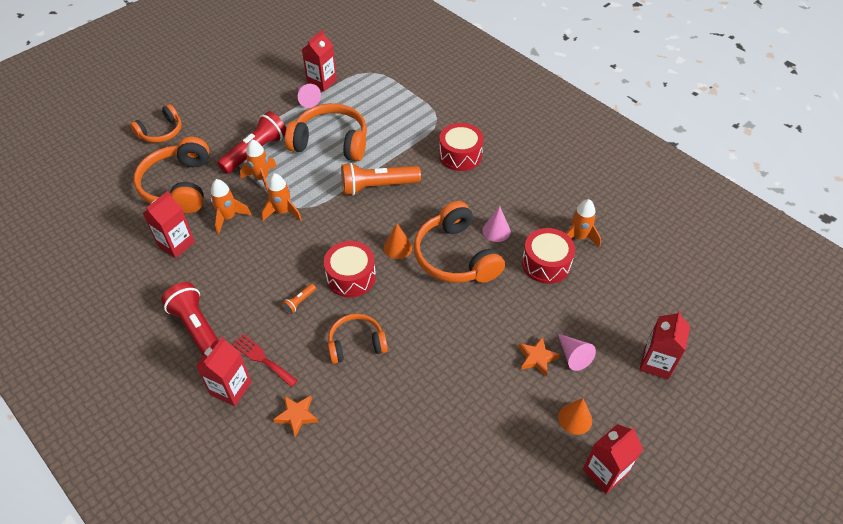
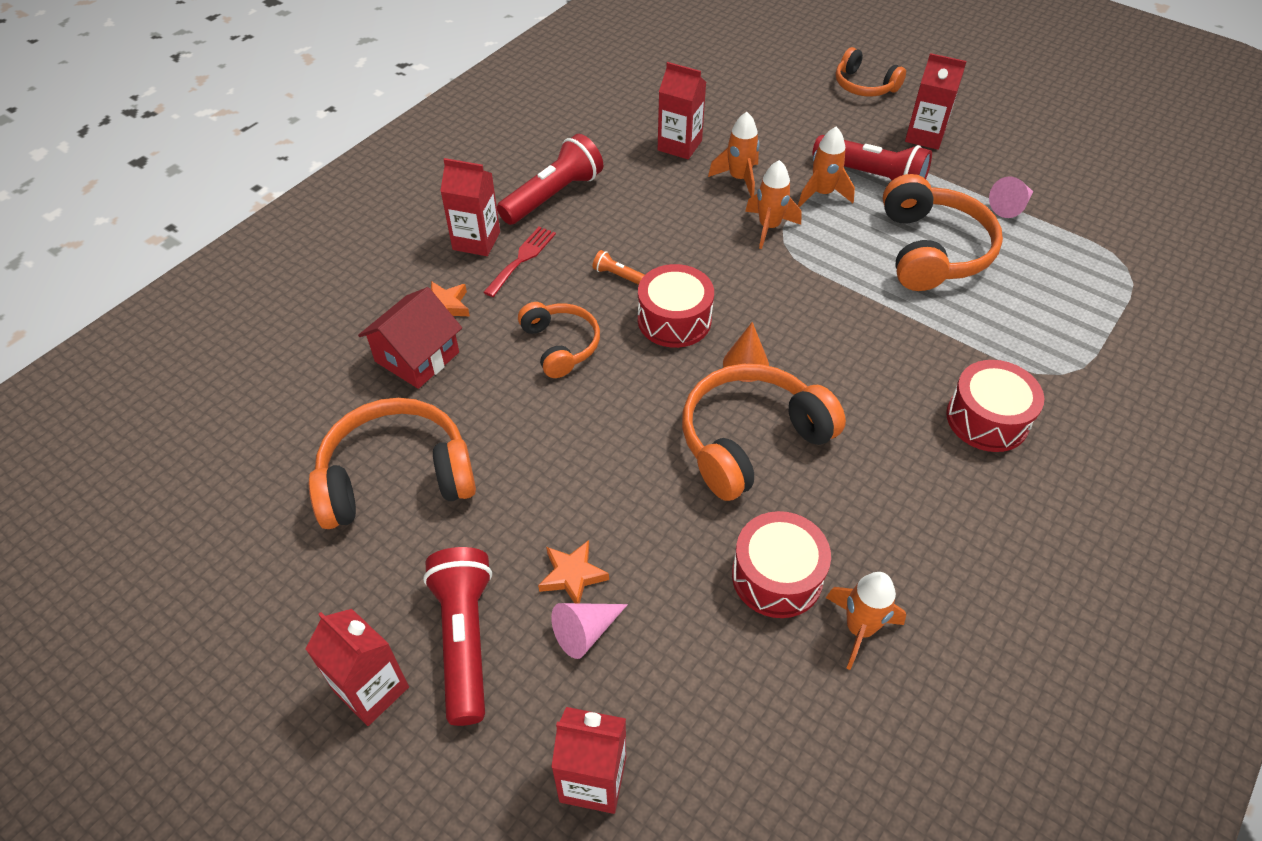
camera: 80 degrees right, 0 degrees up
(178, 186) = (776, 124): orange headphones -> orange headphones (396, 477)
(322, 82) = (1062, 214): red carton -> red carton (925, 136)
(343, 437) = (417, 357): none -> red house
(377, 186) = (862, 320): orange flashlight -> none
(496, 231) = (827, 492): pink cone -> none
(575, 418) = (465, 640): orange cone -> red flashlight

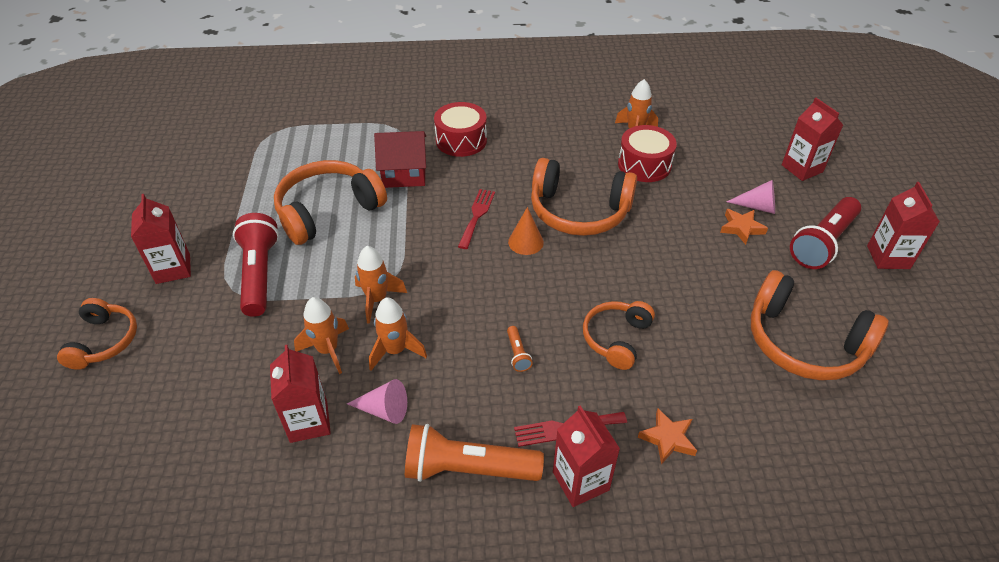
camera: 130 degrees left, 5 degrees down
(417, 357) = (724, 413): red house -> red house (404, 173)
(553, 196) = (468, 469): red flashlight -> orange flashlight
(674, 320) = (526, 295): red drum -> none
(822, 194) = (306, 291): orange rocket -> orange rocket (395, 350)
(824, 351) = (477, 216): none -> red fork
(1010, 206) = (242, 194): pink cone -> pink cone (384, 410)

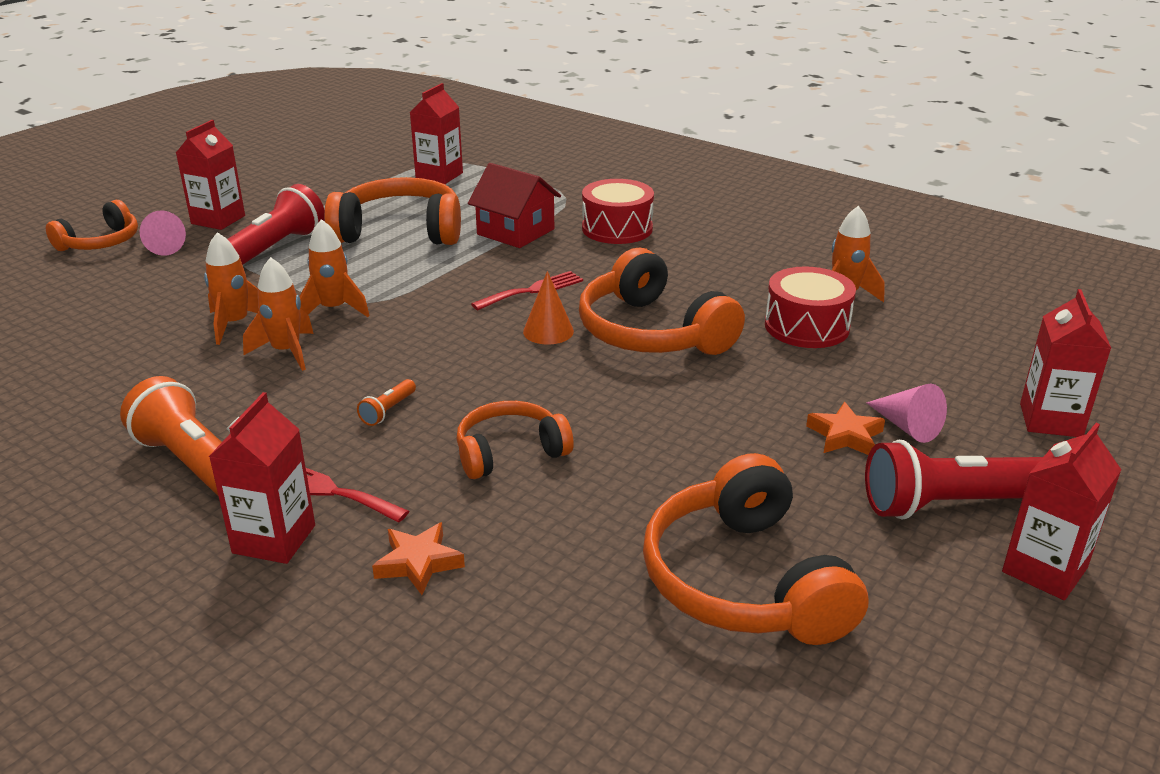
camera: 40 degrees right, 15 degrees down
(309, 422) = (140, 363): red carton -> red carton (439, 176)
(384, 410) = (206, 387): pink cone -> pink cone (161, 247)

